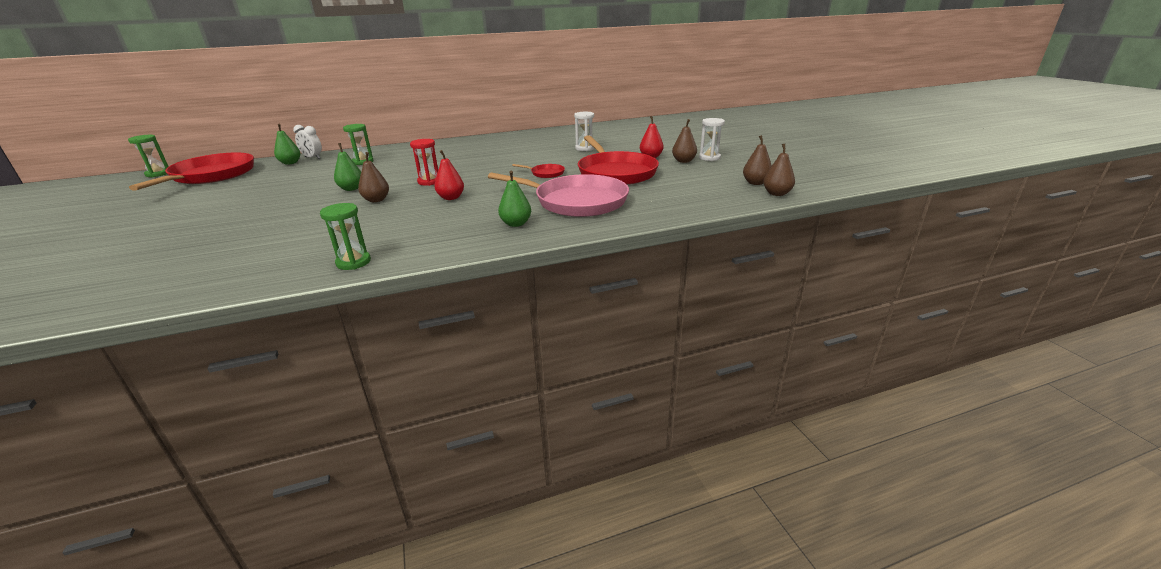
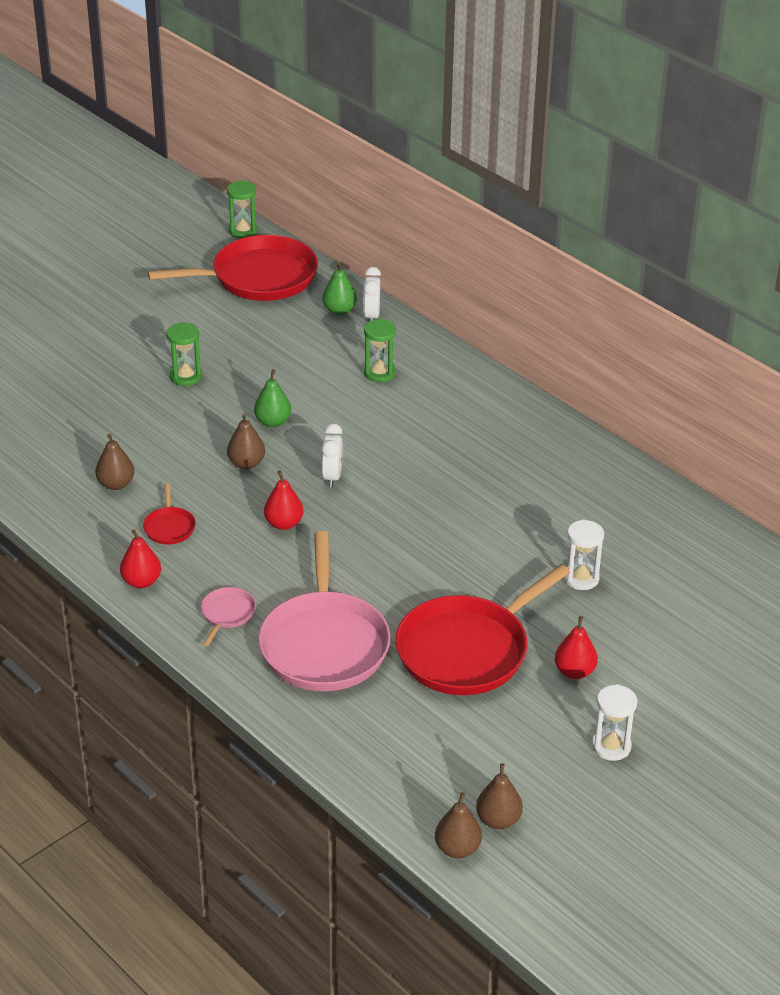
camera: 65 degrees right, 10 degrees up
(353, 262) = (83, 535): green hourglass -> green hourglass (185, 376)
(429, 182) = (332, 477): red hourglass -> white clock
(443, 247) = (141, 581): none -> red pear
(516, 224) = (227, 614): green pear -> pink pan
(545, 173) = (425, 576): red pan -> red pan (169, 527)
(683, 161) = (572, 716): brown pear -> brown pear (116, 484)

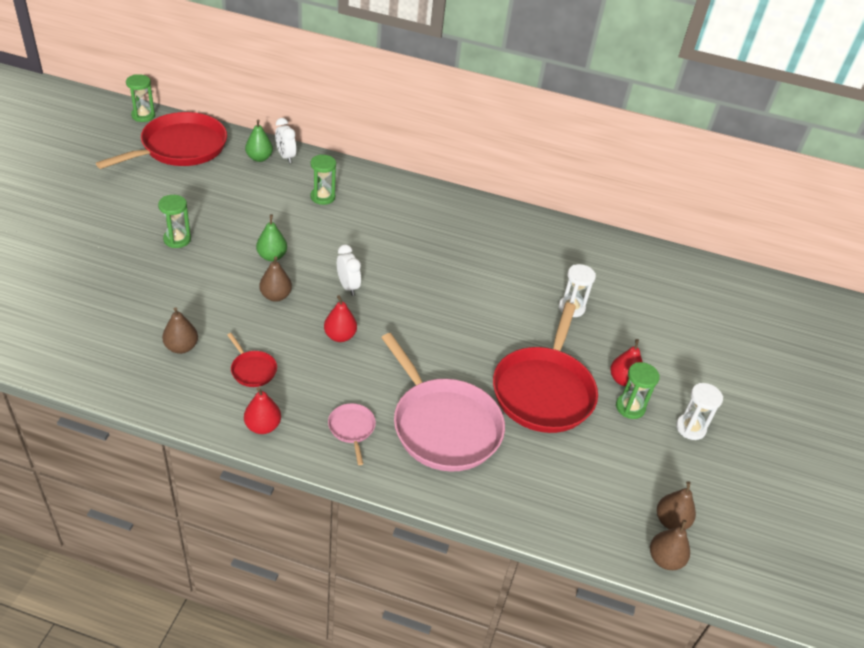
camera: 35 degrees left, 5 degrees up
(555, 701) = (630, 407): none -> green hourglass

